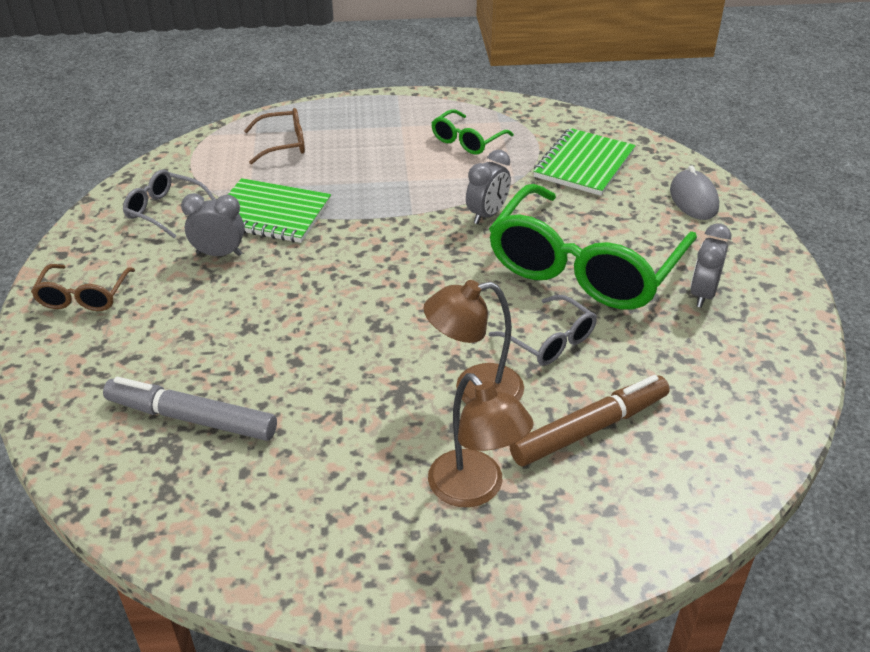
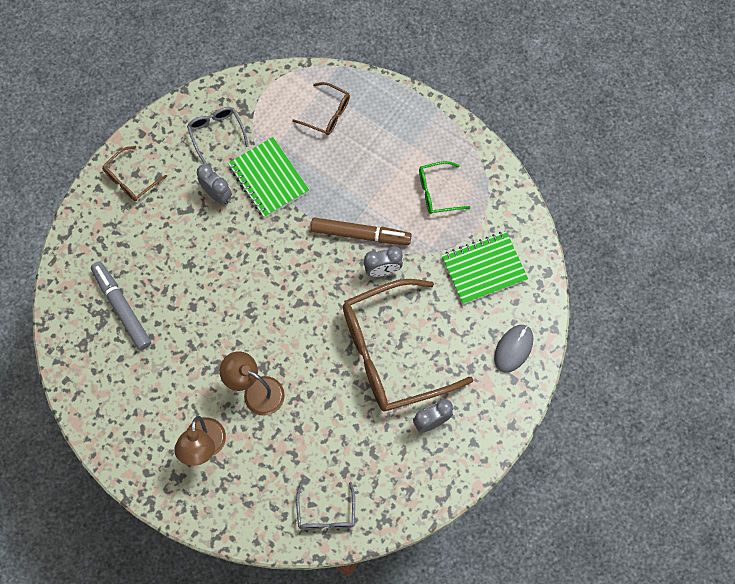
camera: 40 degrees right, 30 degrees up
(550, 341) = (321, 390): grey glasses -> grey glasses (326, 514)
(584, 268) = (391, 353): green glasses -> brown glasses
(590, 429) = (284, 456): brown marker -> brown marker (360, 234)

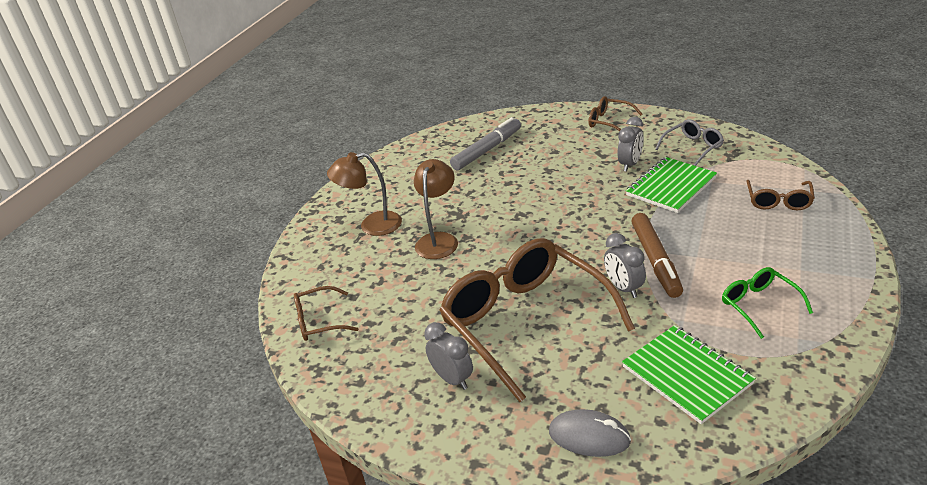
camera: 80 degrees right, 35 degrees down
(326, 514) = (318, 321): grey glasses -> brown glasses

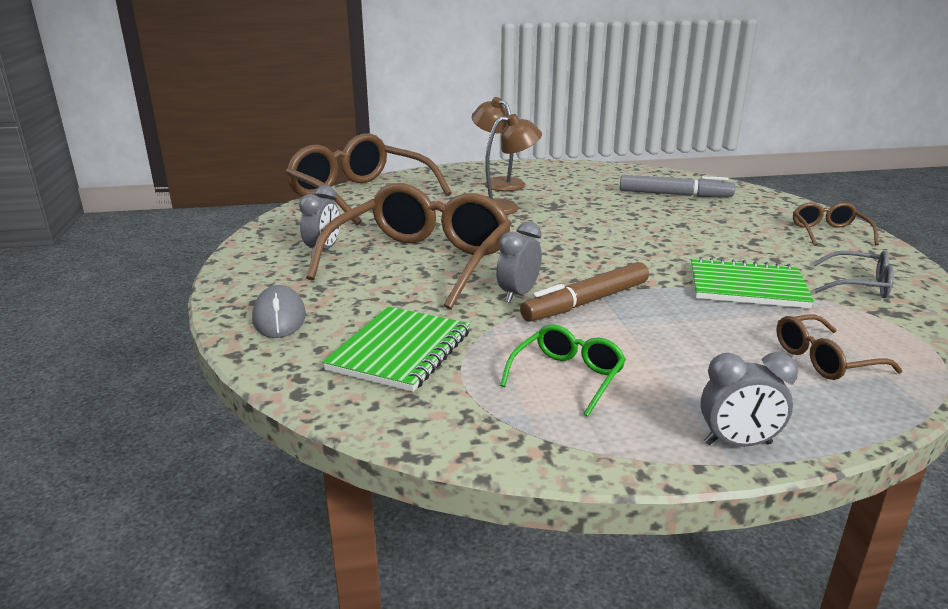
camera: 55 degrees right, 10 degrees down
(318, 321) = (360, 195): brown glasses -> brown glasses, size x2.22
(630, 164) = (757, 258): grey clock -> grey clock (738, 443)

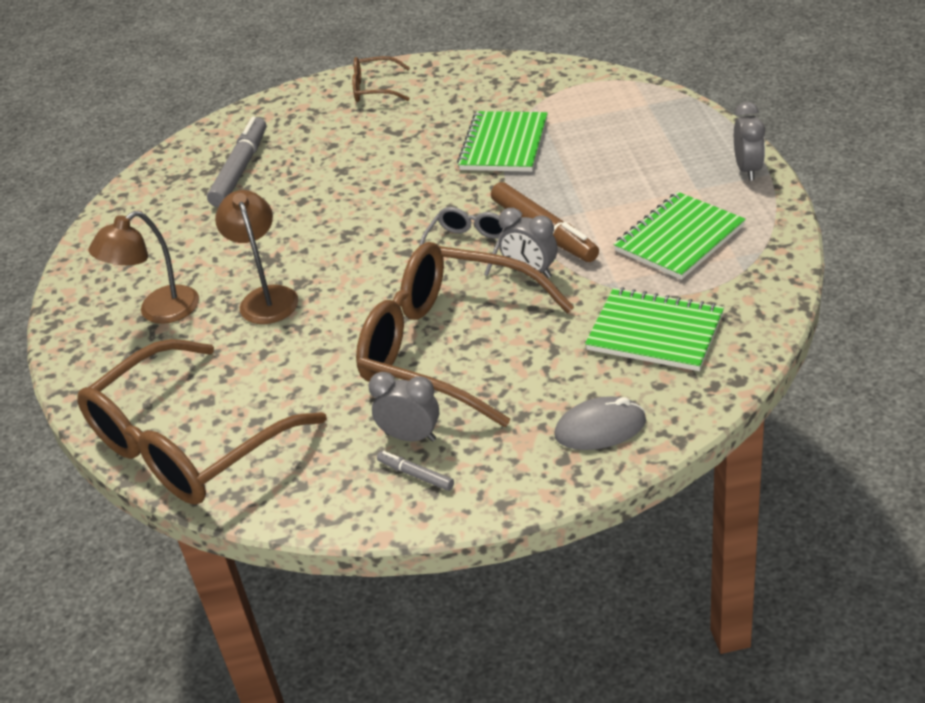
camera: 85 degrees left, 15 degrees up
(281, 252) = (415, 475): none -> grey marker
(568, 376) = (679, 238): green glasses -> green notebook
(823, 360) = (630, 125): brown glasses -> none
(859, 285) = (497, 91): grey glasses -> grey glasses (468, 246)

